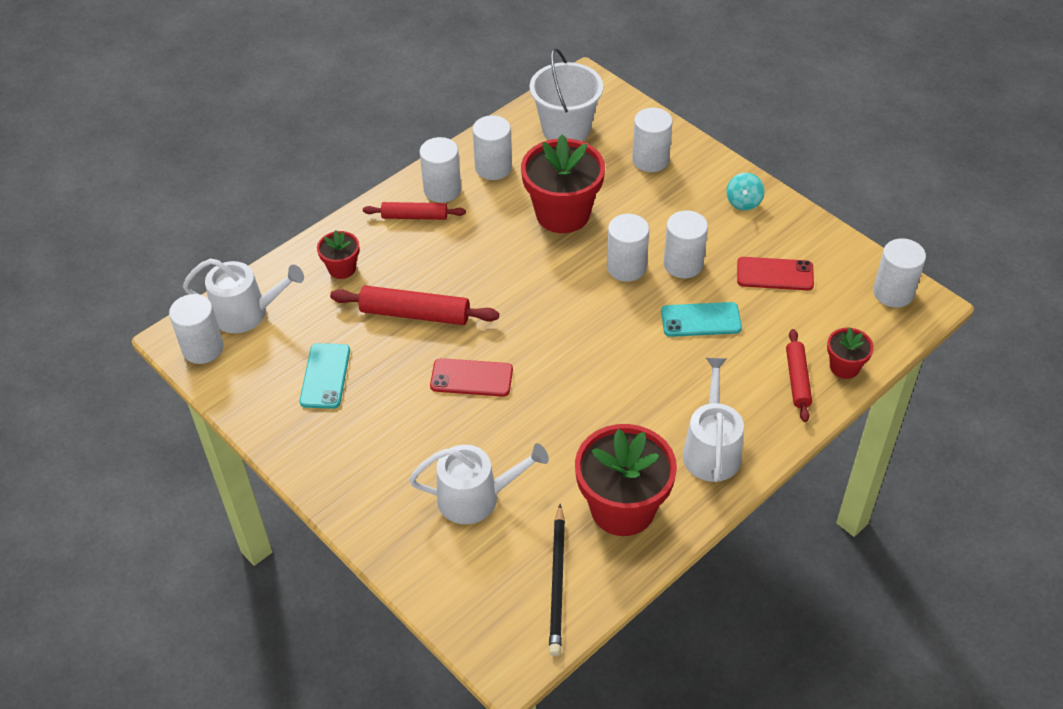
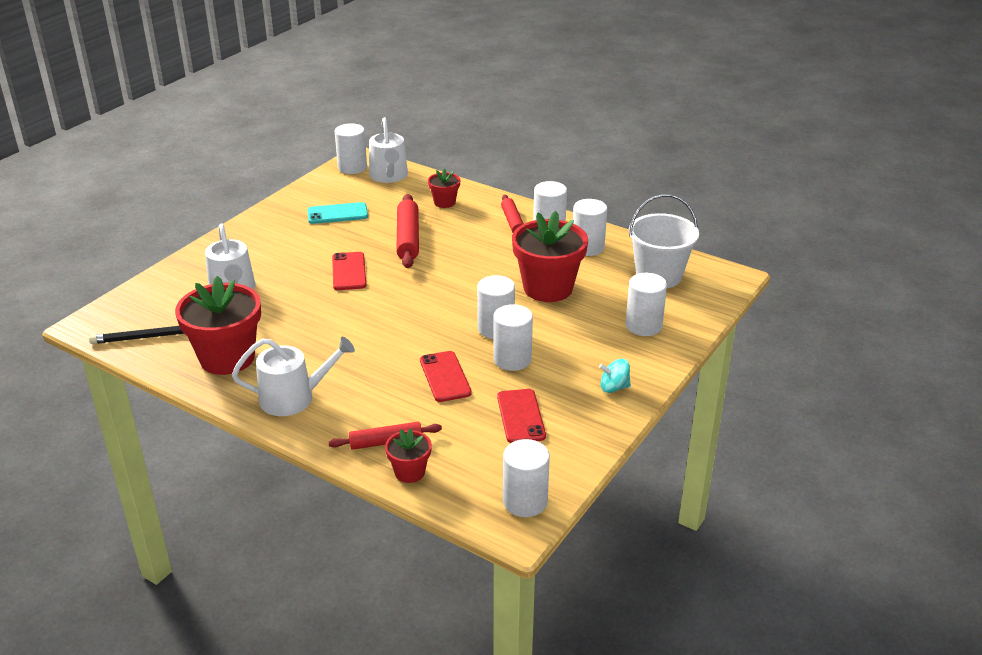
camera: 75 degrees right, 15 degrees down
(701, 320) = (445, 377): turquoise phone -> red phone

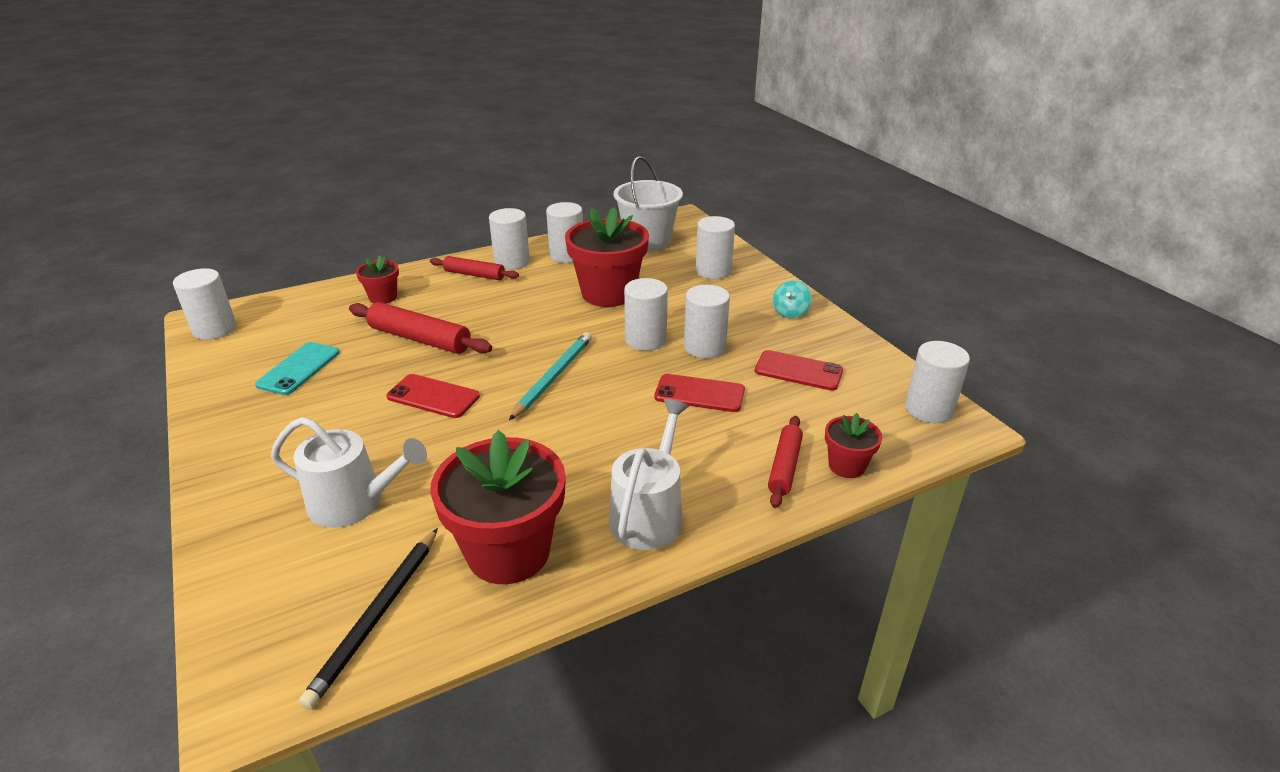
camera: 60 degrees left, 0 degrees up
(389, 176) = (275, 312): white watering can -> none
(410, 307) = (553, 377): none -> turquoise pencil

